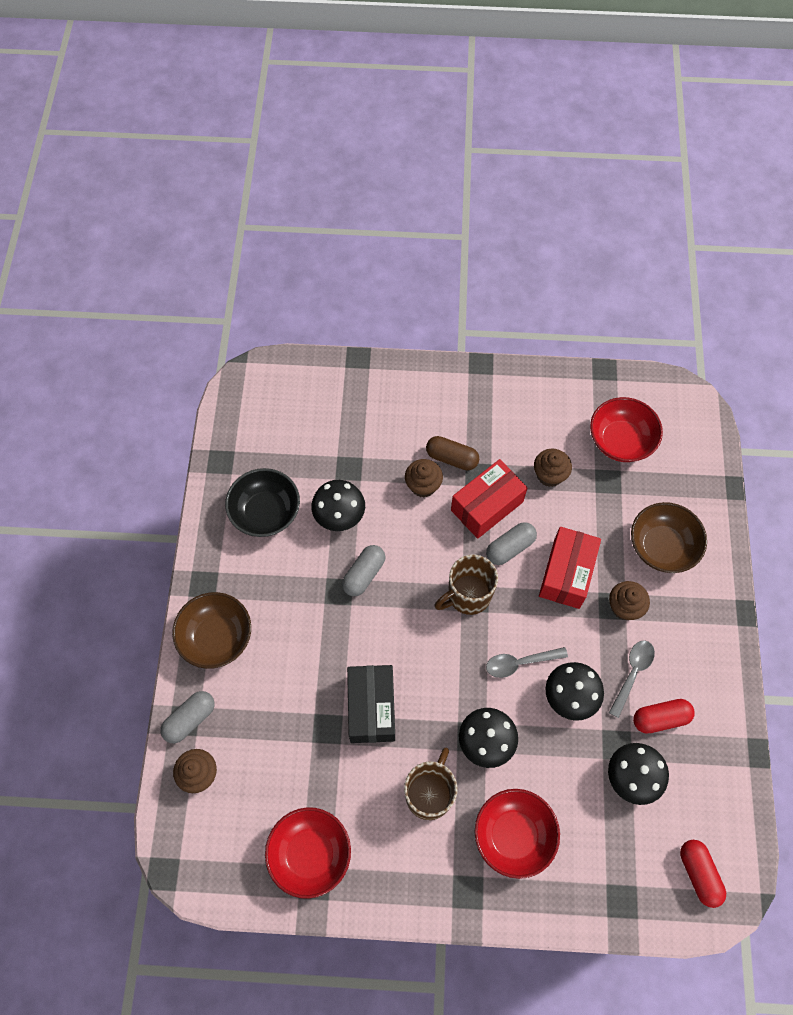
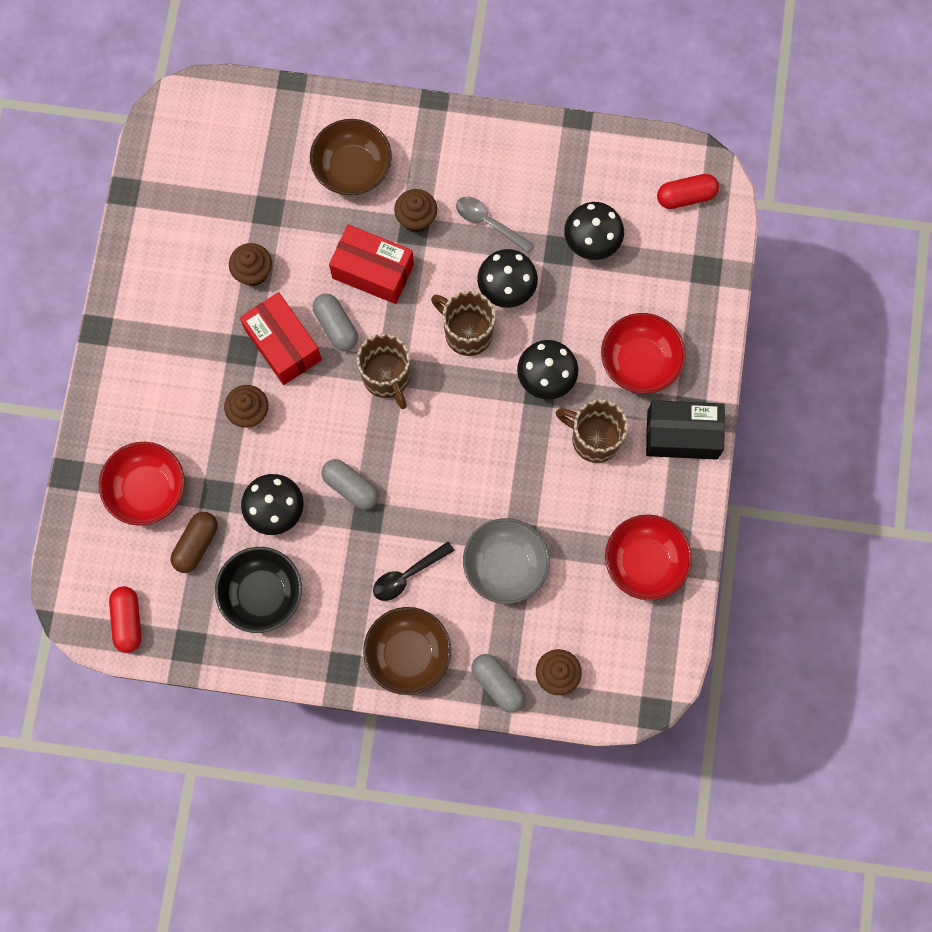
camera: 85 degrees left, 10 degrees up
(287, 630) = (408, 575): none -> black spoon
(300, 717) = (505, 566): none -> grey bowl
(371, 708) = (502, 490): black box -> black box (682, 435)
(451, 458) = (218, 377): brown capsule -> brown capsule (196, 544)
(520, 663) = (467, 332): grey spoon -> brown mug
(620, 441) = (220, 189): red bowl -> red bowl (147, 490)
(660, 718) = (536, 204): red capsule -> red capsule (128, 621)

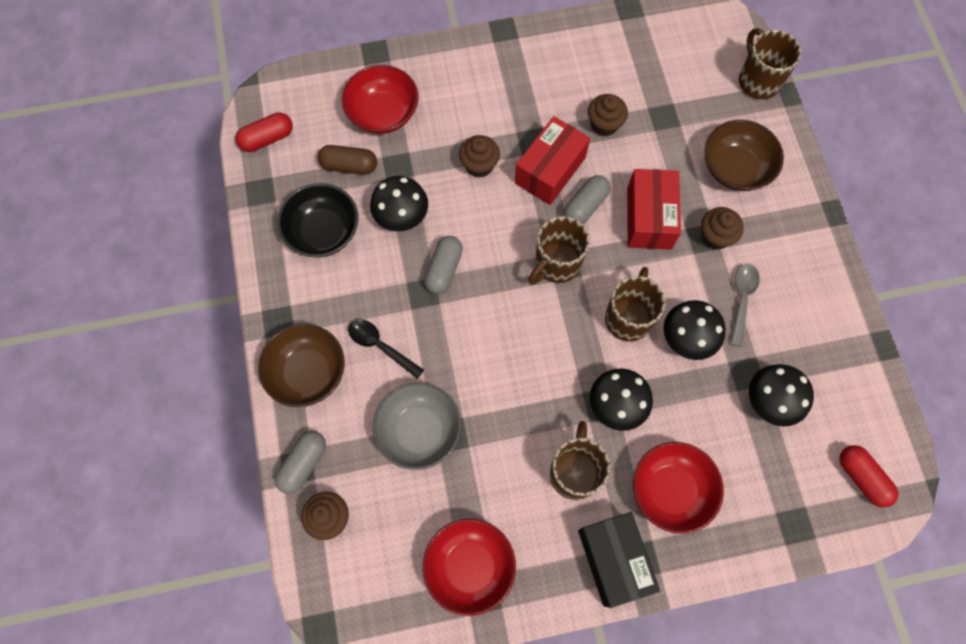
camera: 70 degrees right, 5 degrees down
(265, 103) = (758, 80): none -> brown mug

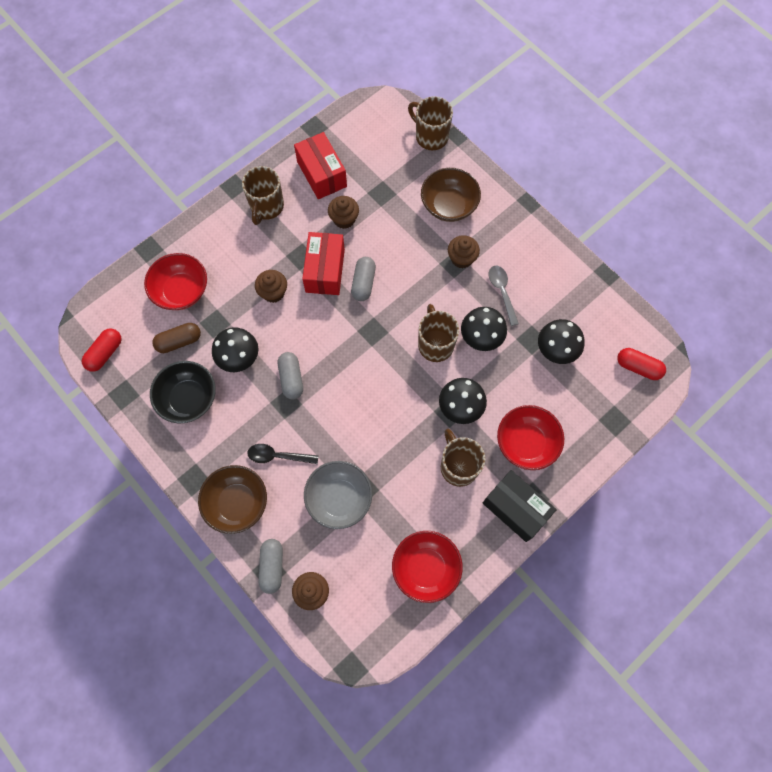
camera: 30 degrees left, 0 degrees up
(556, 264) = (366, 333): brown mug -> brown mug (266, 207)
(649, 218) = (411, 269): red box -> red box (322, 174)

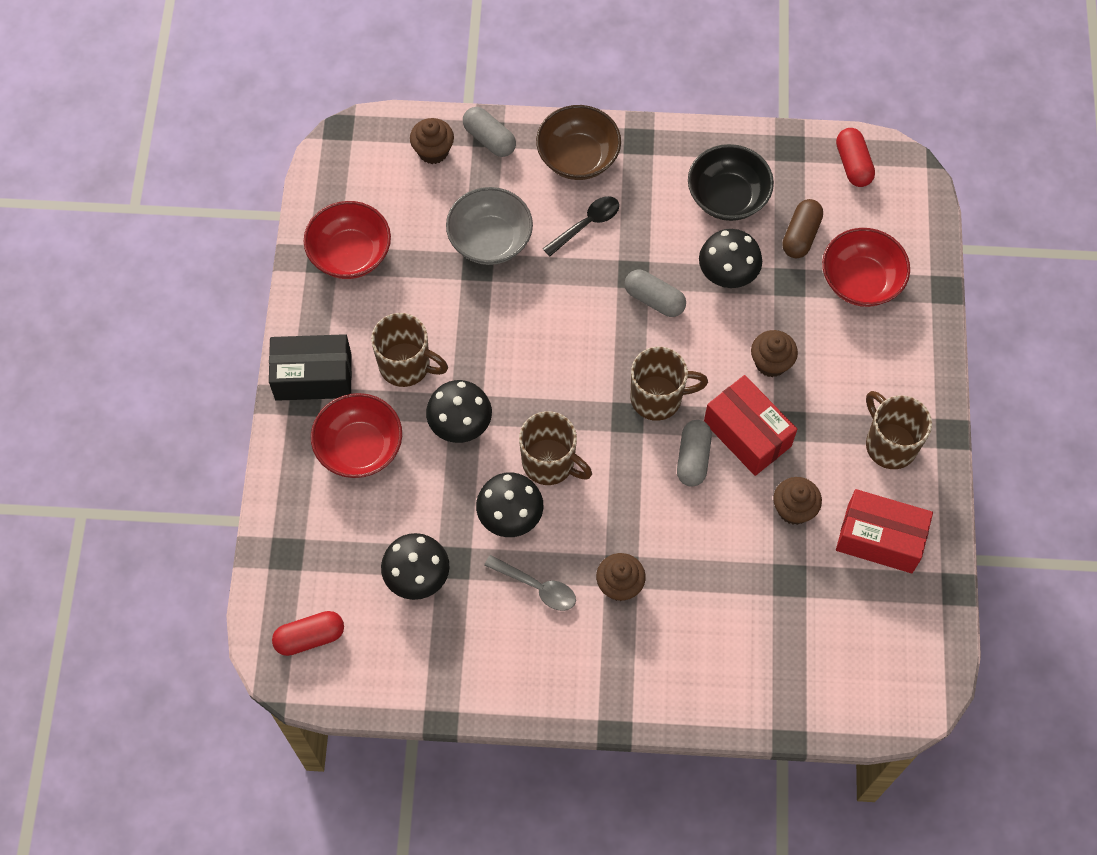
camera: 135 degrees right, 5 degrees down
(363, 283) = (693, 458): grey capsule -> grey capsule turned 45 degrees clockwise
(430, 136) = (816, 710): brown mug -> brown mug (658, 398)
(449, 205) = (700, 638): brown bowl -> none

